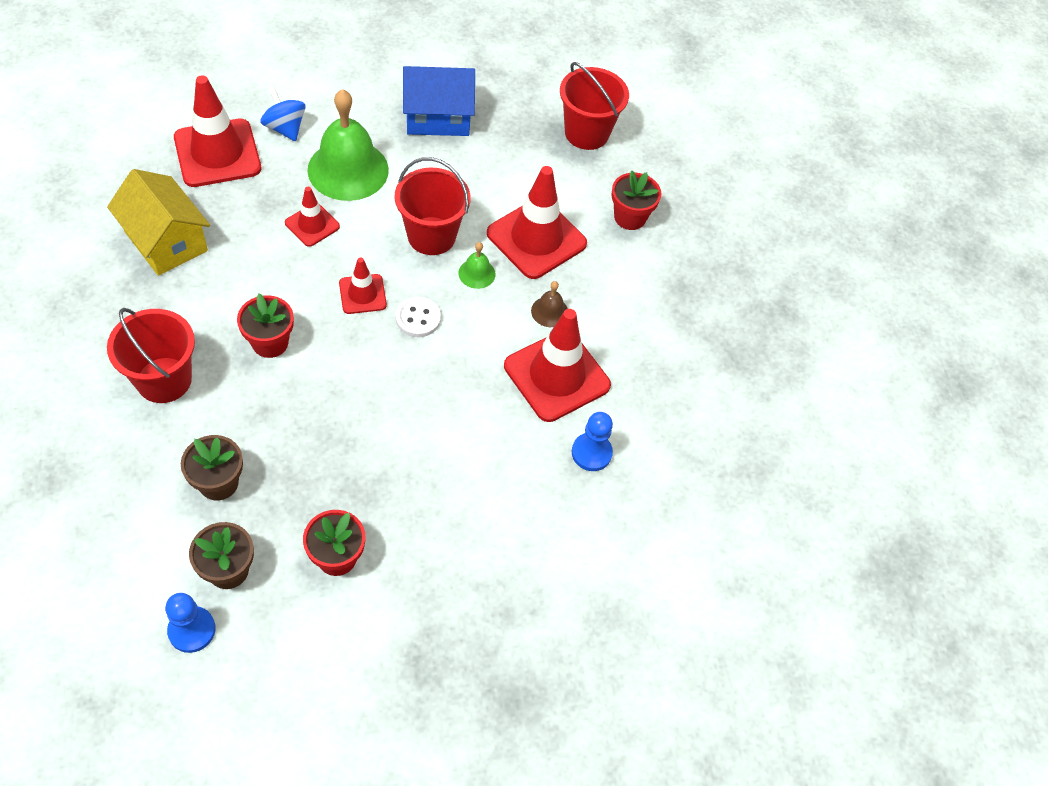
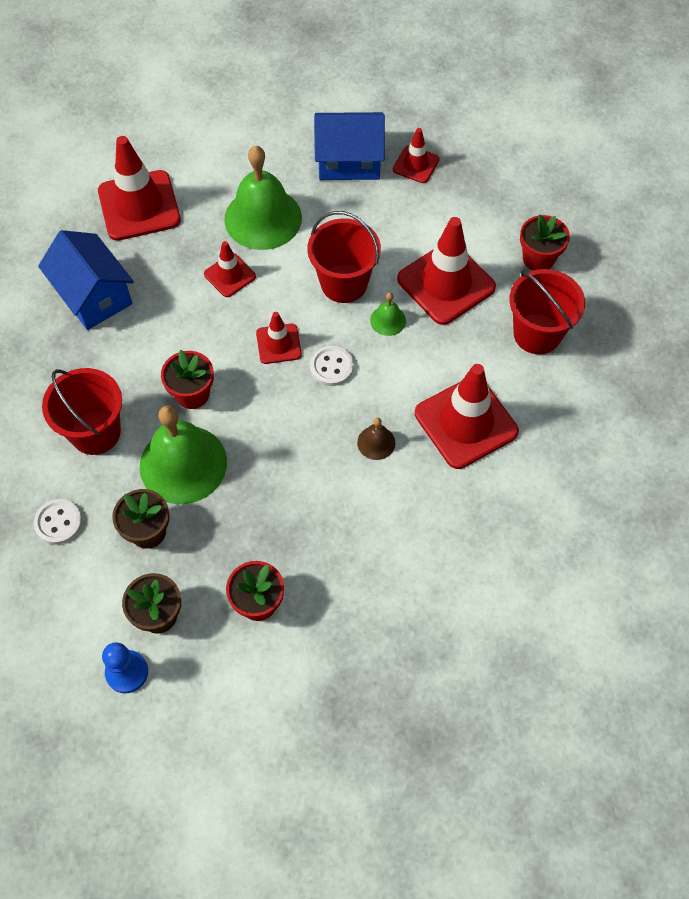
camera: 10 degrees right, 5 degrees up
(120, 473) = (58, 522): none -> white button
(166, 241) = (93, 295): yellow house -> blue house
(258, 413) = (183, 464): none -> green bell
(285, 128) = (202, 178): blue spinning top -> none
(506, 123) = (416, 164): none -> red traffic cone
(549, 311) = (459, 357): brown bell -> brown bell (376, 442)
(586, 133) = (495, 172): red bucket -> red bucket (537, 334)
(591, 453) = (499, 499): blue pawn -> none

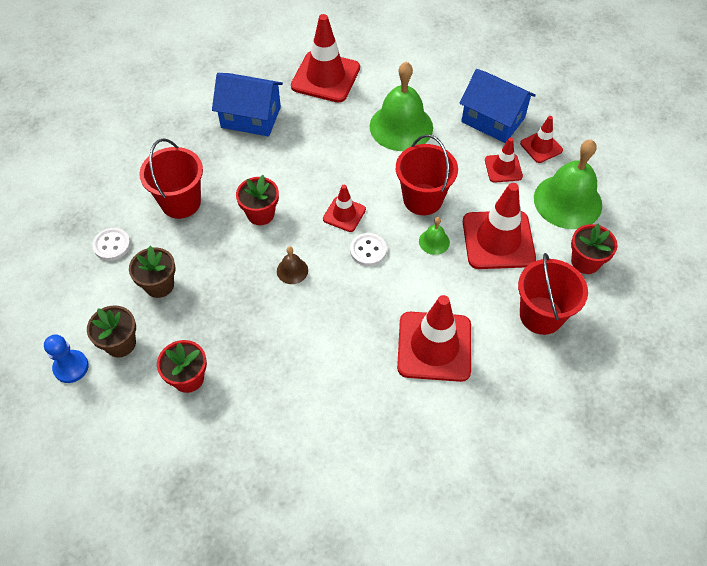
camera: 35 degrees right, 5 degrees down
(93, 295) = (251, 117): blue house -> blue house turned 75 degrees counterclockwise
(183, 464) = (217, 255): green bell -> green bell (567, 201)
(230, 275) = (348, 151): red traffic cone -> red traffic cone (503, 168)
(376, 442) = (357, 320): brown bell -> brown bell (292, 270)

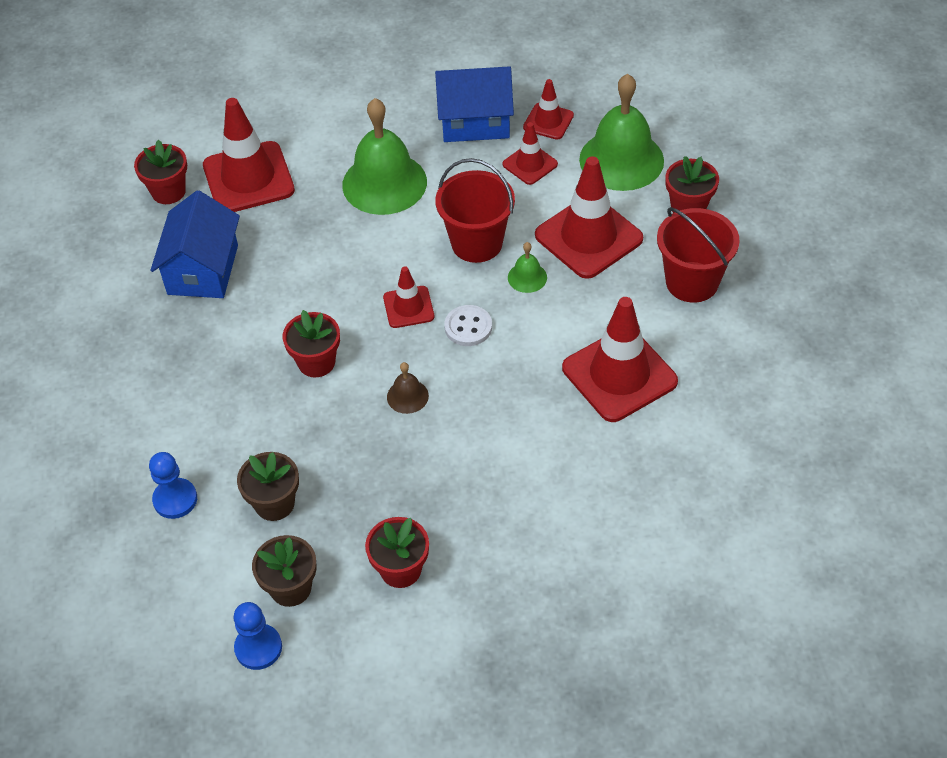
camera: 35 degrees left, 5 degrees down
(112, 245) = (175, 499): white button -> blue pawn
(181, 202) = (211, 406): red bucket -> none
(251, 117) = (203, 269): blue house -> blue house turned 60 degrees counterclockwise
(275, 59) = (168, 192): none -> red flower pot

